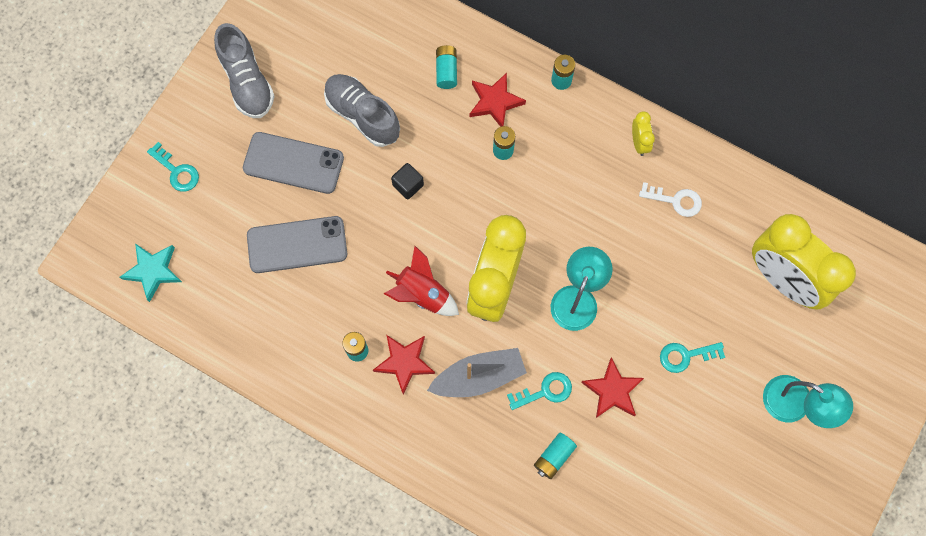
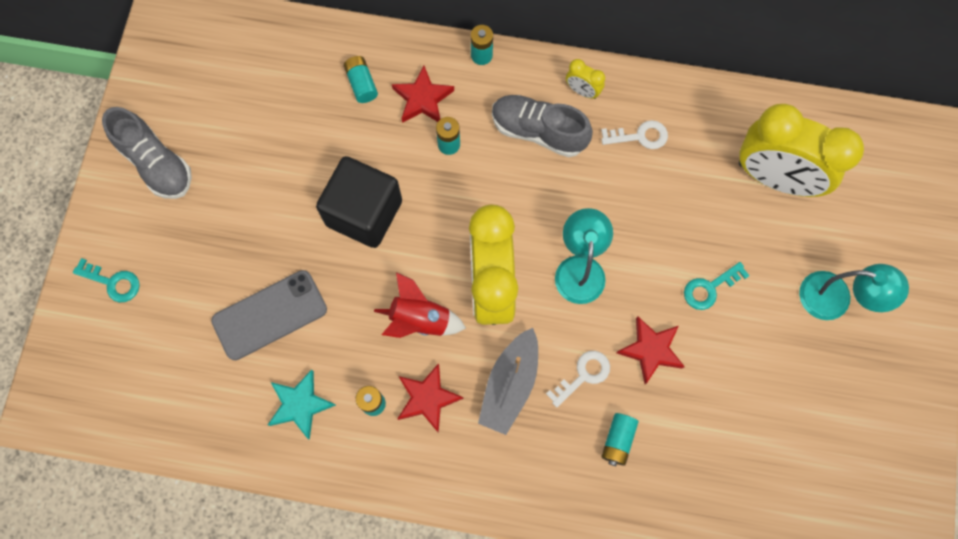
camera: 20 degrees left, 0 degrees up
(153, 271) = (123, 397): turquoise star -> turquoise star (300, 404)
(293, 163) = (235, 231): grey phone -> none
(362, 115) = (291, 157): grey shoe -> grey shoe (538, 131)
(408, 185) = (364, 213): black cube -> black cube, size x2.34
(479, 376) = (510, 385): grey boat -> grey boat turned 150 degrees clockwise
(545, 391) = (583, 375): turquoise key -> white key
(639, 142) = (582, 91): yellow clock -> yellow clock turned 150 degrees clockwise

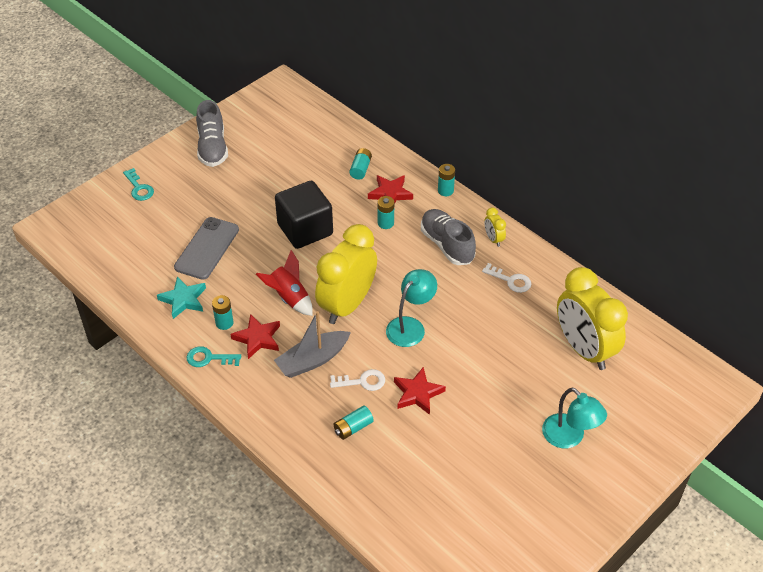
camera: 35 degrees right, 25 degrees down
(269, 315) = (207, 248): grey phone -> grey phone turned 75 degrees counterclockwise
(710, 288) = (486, 383): turquoise key -> turquoise key (209, 358)

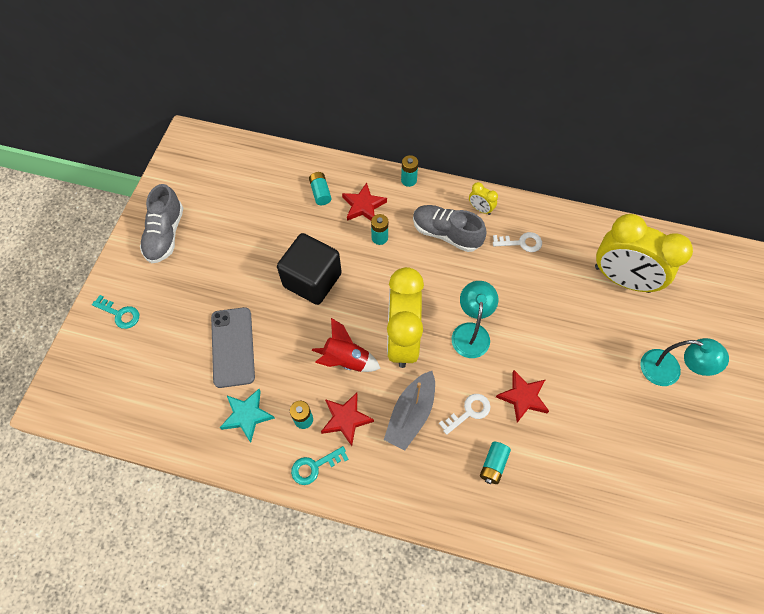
camera: 30 degrees left, 15 degrees up
(212, 148) = (165, 234): grey shoe -> grey shoe turned 45 degrees clockwise

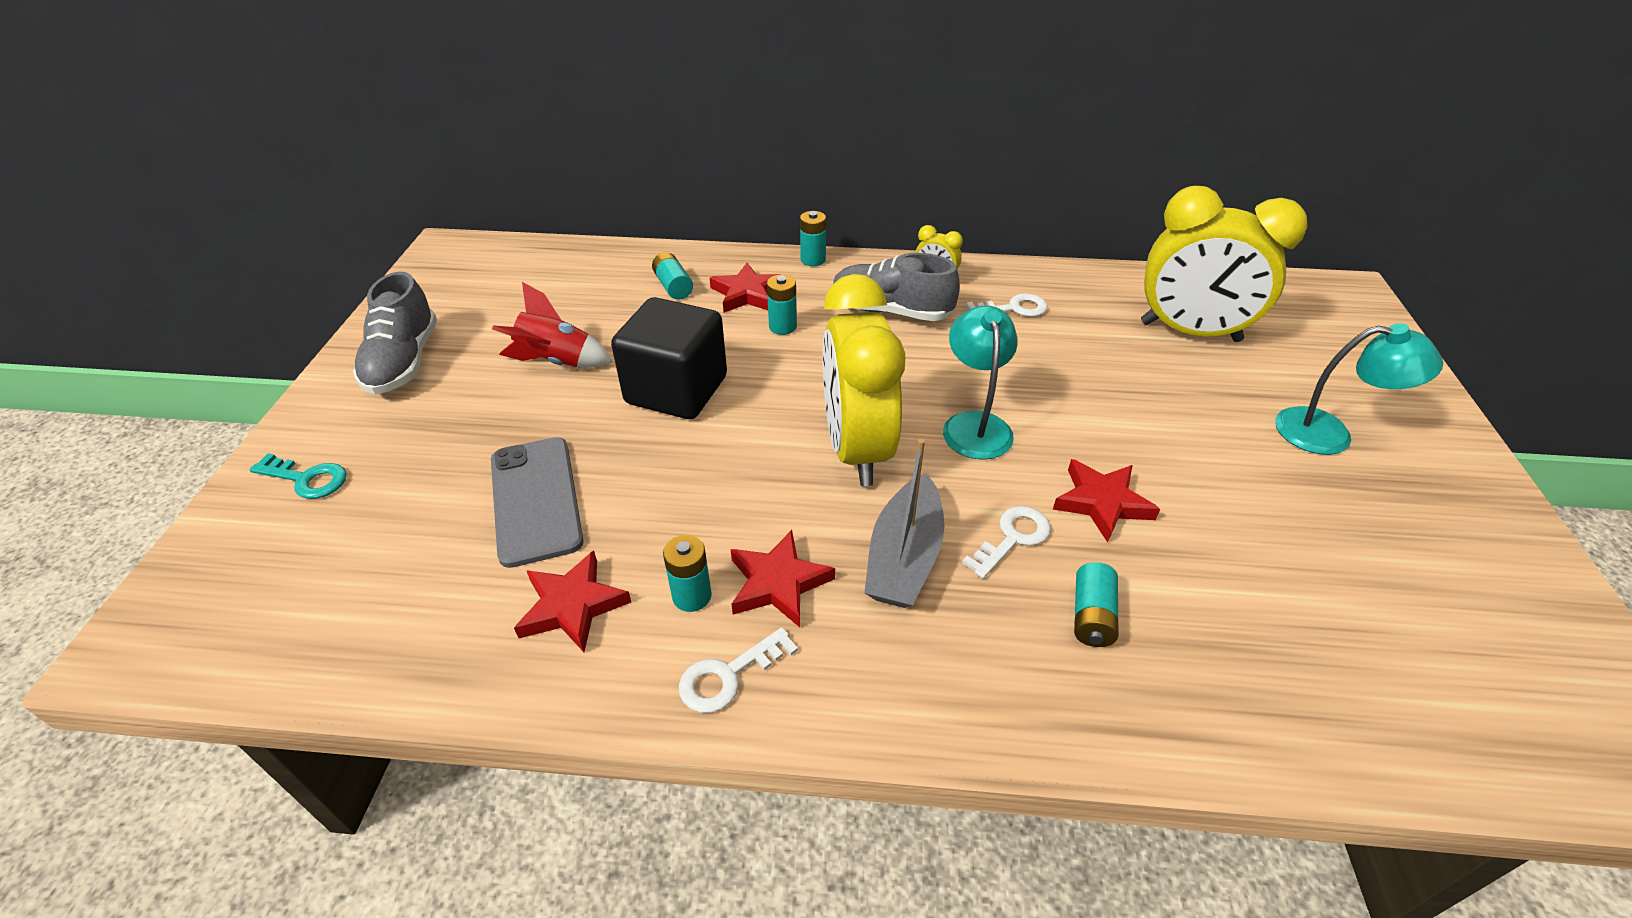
camera: 10 degrees left, 20 degrees down
(247, 415) = (572, 606): turquoise star -> red star
(315, 466) = (729, 675): turquoise key -> white key
(346, 360) = (759, 491): red rocket -> red rocket (557, 362)

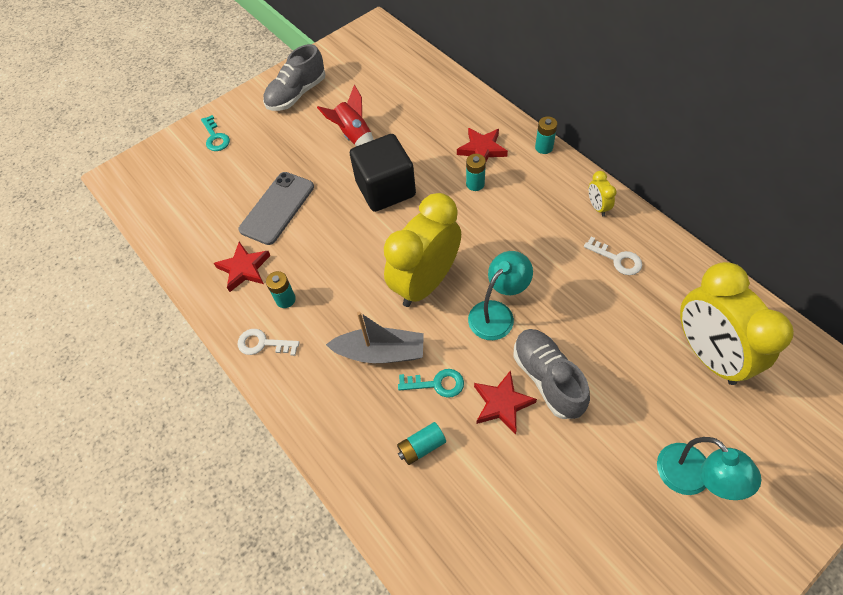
camera: 50 degrees right, 15 degrees up
(673, 286) = (451, 120): turquoise battery -> none
(778, 583) = (320, 321): red star -> none
(891, 311) = (543, 212): grey shoe -> grey shoe (547, 378)
(904, 557) = (380, 352): grey boat -> grey boat turned 150 degrees counterclockwise
(1012, 538) = (436, 384): white key -> turquoise key

